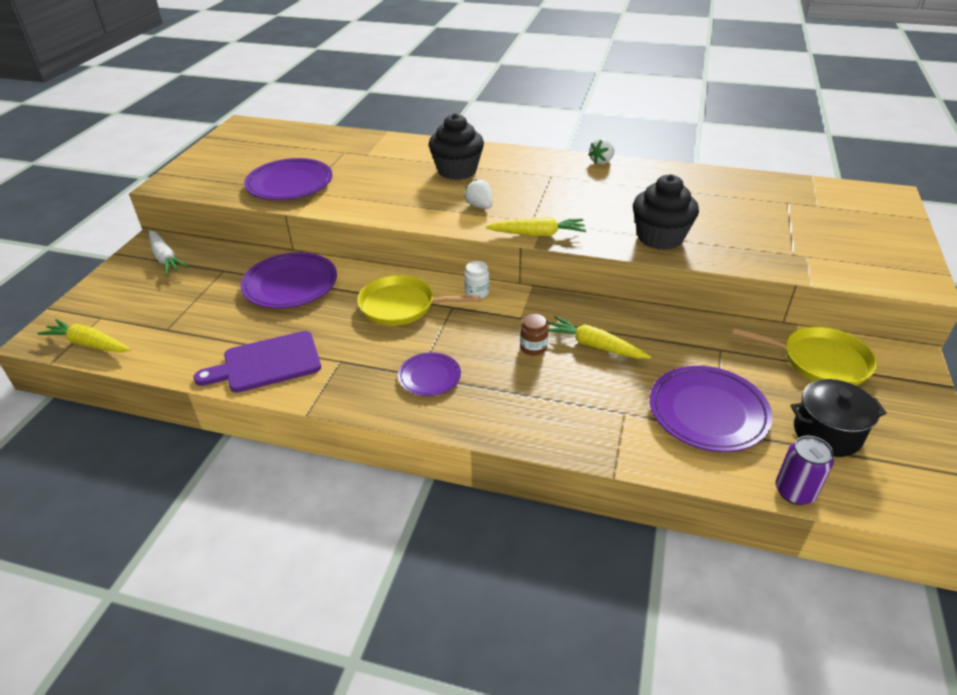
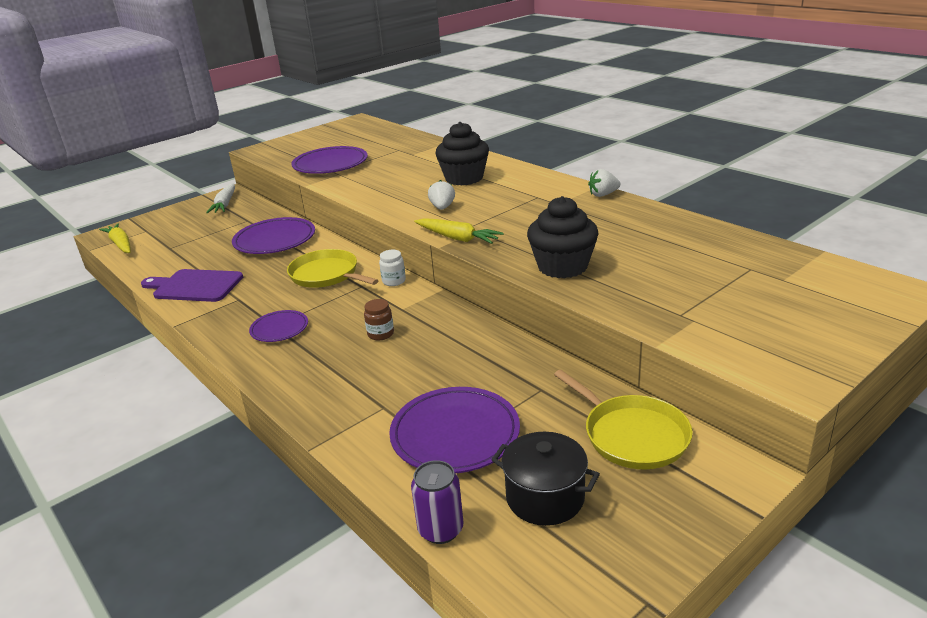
camera: 35 degrees right, 10 degrees down
(595, 346) = (432, 349): yellow carrot -> none

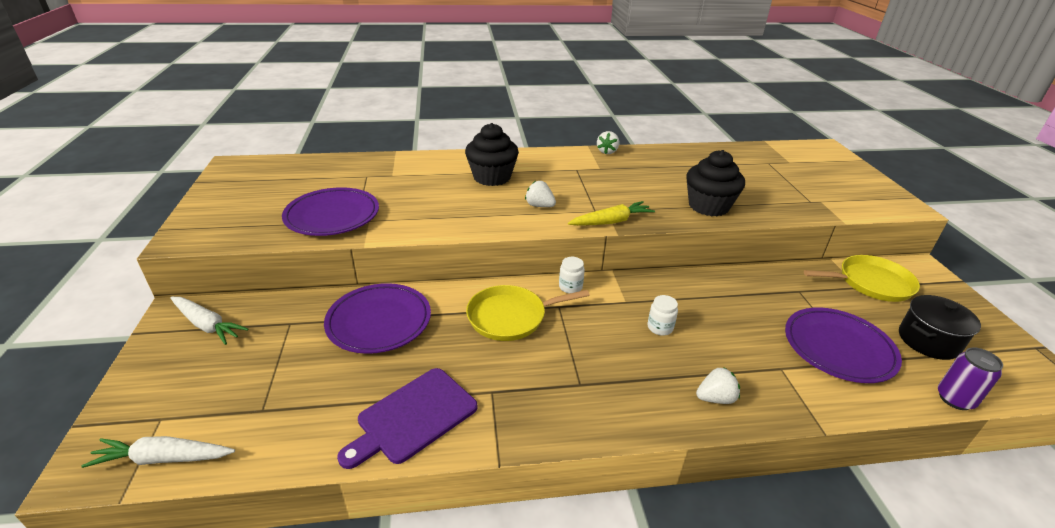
camera: 60 degrees left, 5 degrees up
(121, 244) = (164, 458): yellow carrot -> white carrot
(279, 329) = (592, 383): purple plate -> none
(308, 384) = (715, 398): none -> white strawberry
(380, 334) = (660, 327): brown jar -> white jar

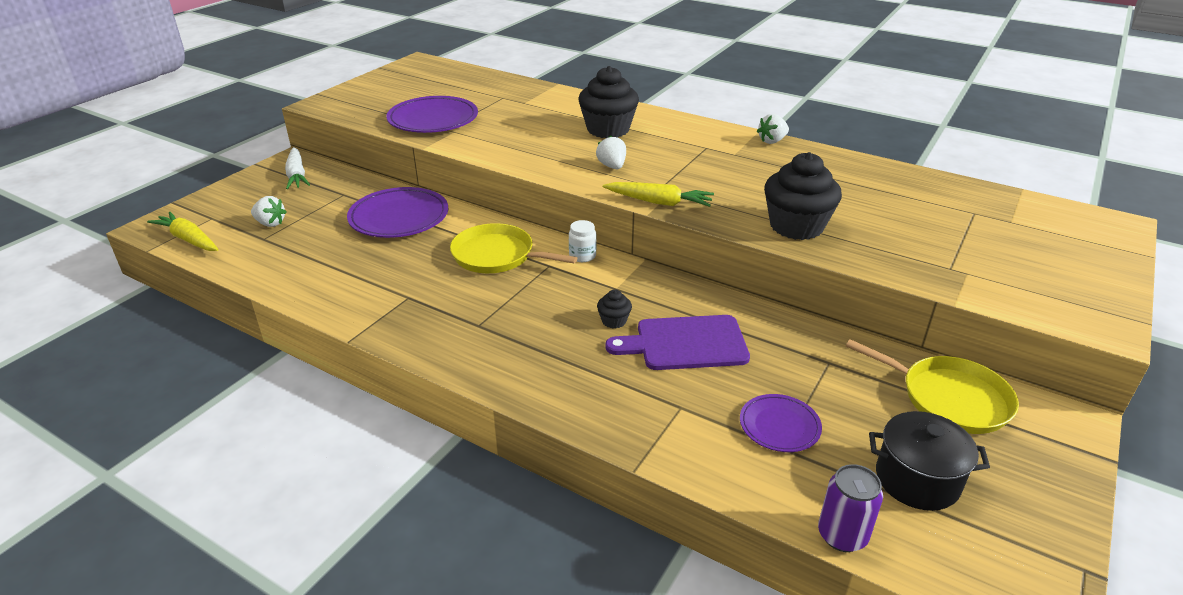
camera: 40 degrees right, 0 degrees up
(164, 458) = (189, 239): white carrot -> yellow carrot
(413, 417) = (337, 286): purple cutting board -> purple cutting board (686, 343)
(660, 327) = (614, 321): white jar -> black cupcake
(715, 398) = (574, 392): white strawberry -> white strawberry (270, 223)
(838, 348) = (779, 426): purple plate -> purple plate, size x0.57

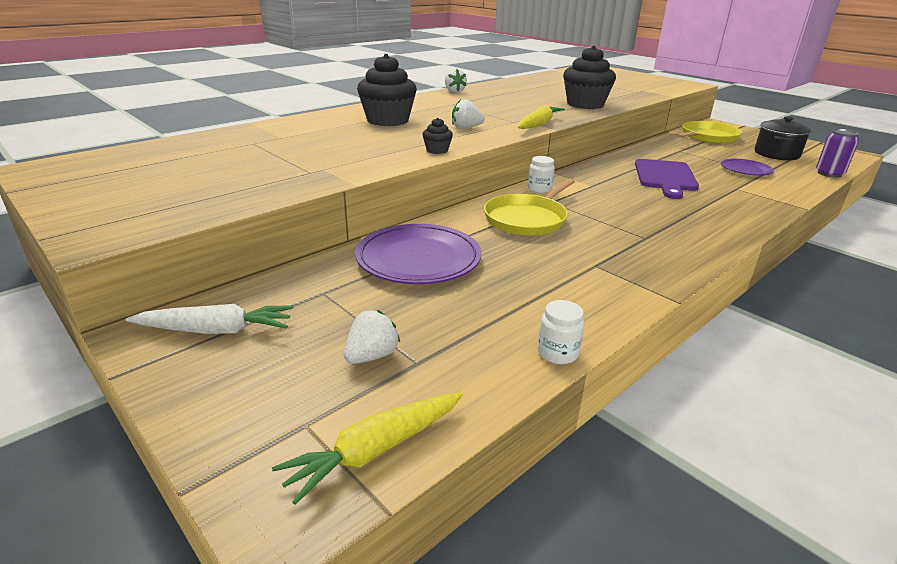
camera: 75 degrees left, 5 degrees down
(272, 286) = (557, 353): none -> white jar
(433, 119) = (274, 175): purple plate -> none
(614, 321) = (638, 192): black cupcake -> black cupcake (437, 150)

